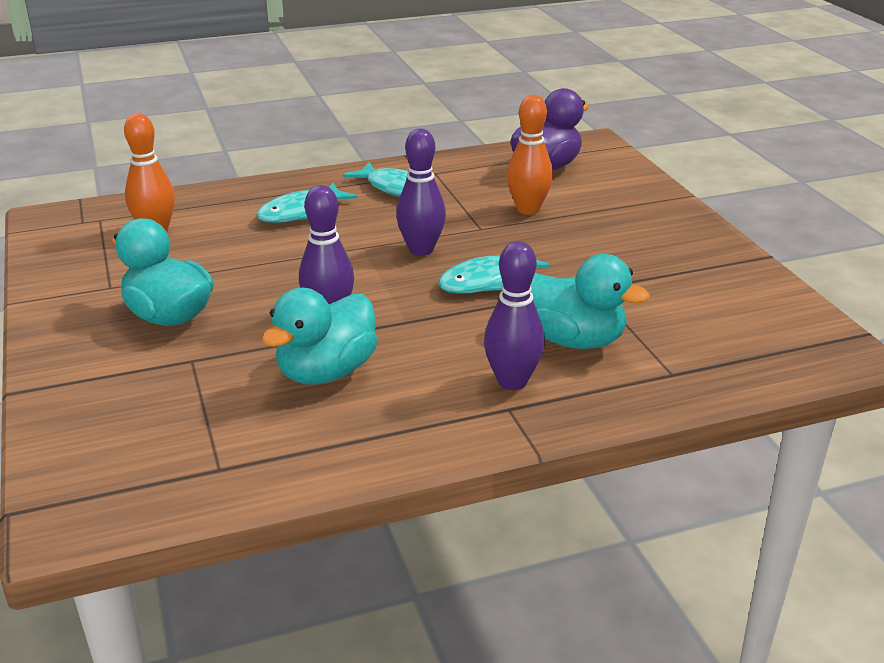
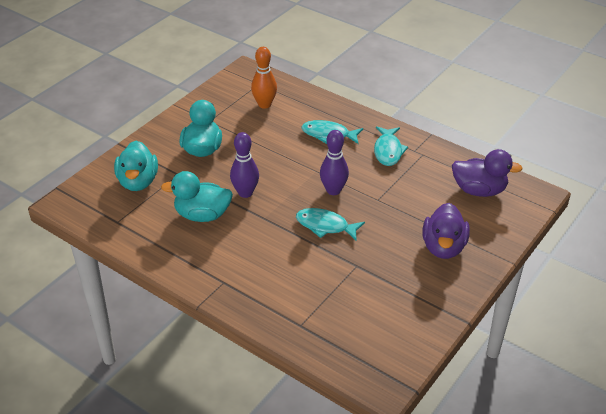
camera: 55 degrees right, 10 degrees up
(512, 381) = (245, 274): purple bowling pin -> none
(528, 209) = (417, 206): orange bowling pin -> none
(573, 340) = (299, 279): turquoise duck -> turquoise duck (138, 182)
(622, 221) = (443, 247): none -> purple duck

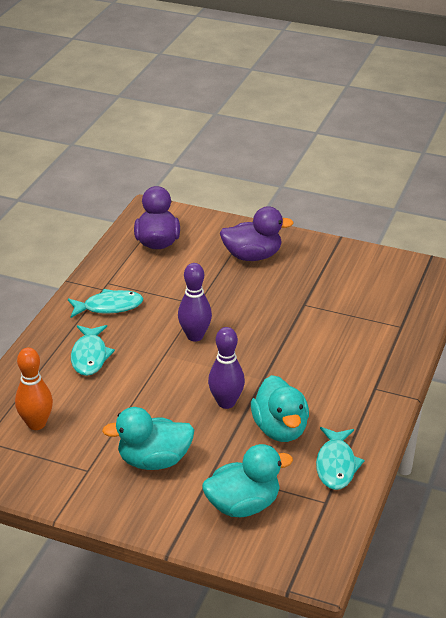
camera: 105 degrees left, 5 degrees down
(325, 226) = (256, 333): turquoise fish -> turquoise fish (336, 465)

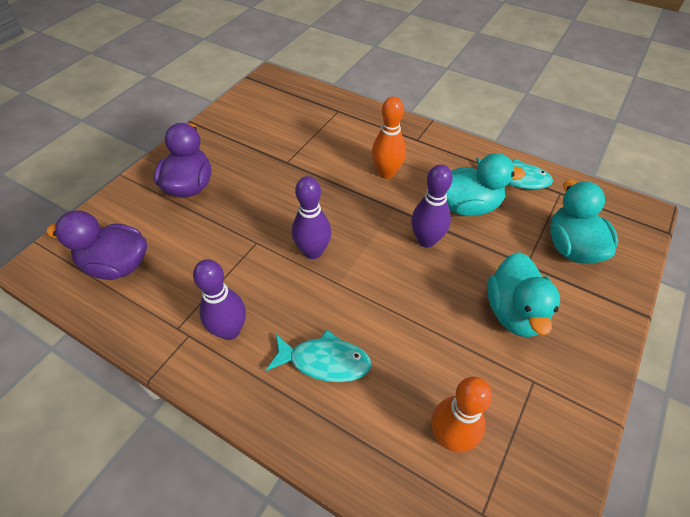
camera: 80 degrees left, 15 degrees up
(109, 307) = (229, 330): turquoise fish -> purple bowling pin
(311, 370) = (386, 173): none -> orange bowling pin

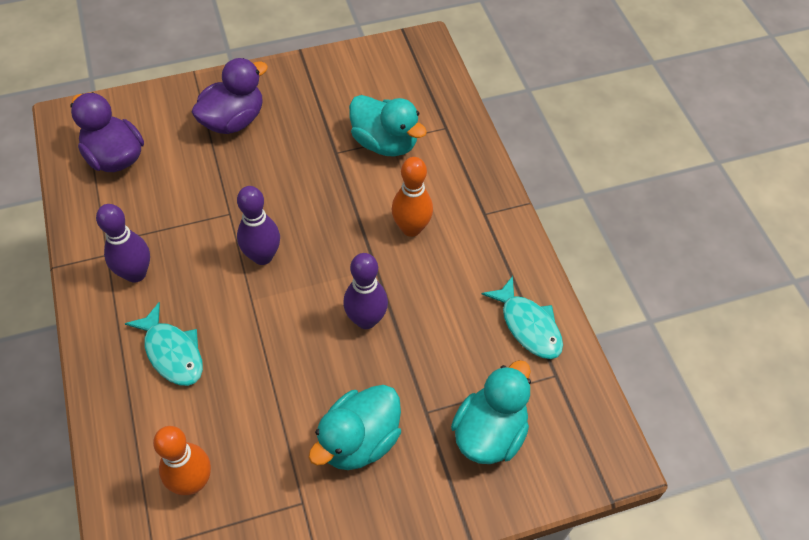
camera: 40 degrees right, 5 degrees up
(467, 206) = (444, 318): turquoise duck -> turquoise duck (385, 143)

